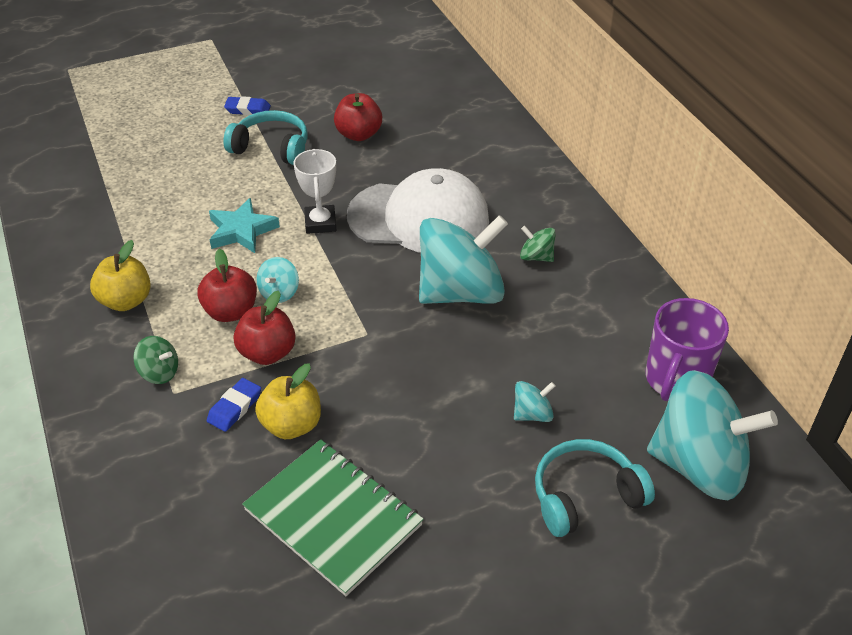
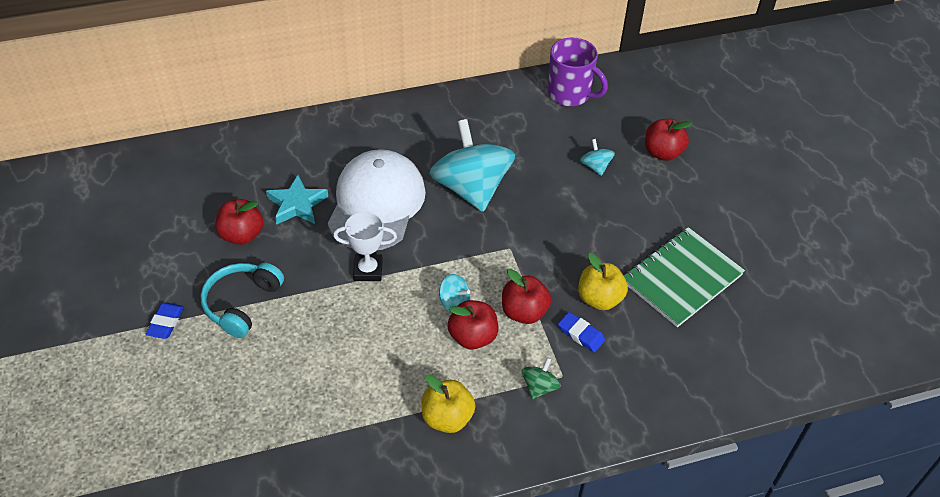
camera: 85 degrees left, 5 degrees up
(241, 231) = (366, 329): turquoise star -> turquoise star (297, 204)
(536, 257) = (439, 141): green spinning top -> none
(585, 496) = (662, 153): turquoise headphones -> red apple
(699, 465) = (639, 99): turquoise spinning top -> none

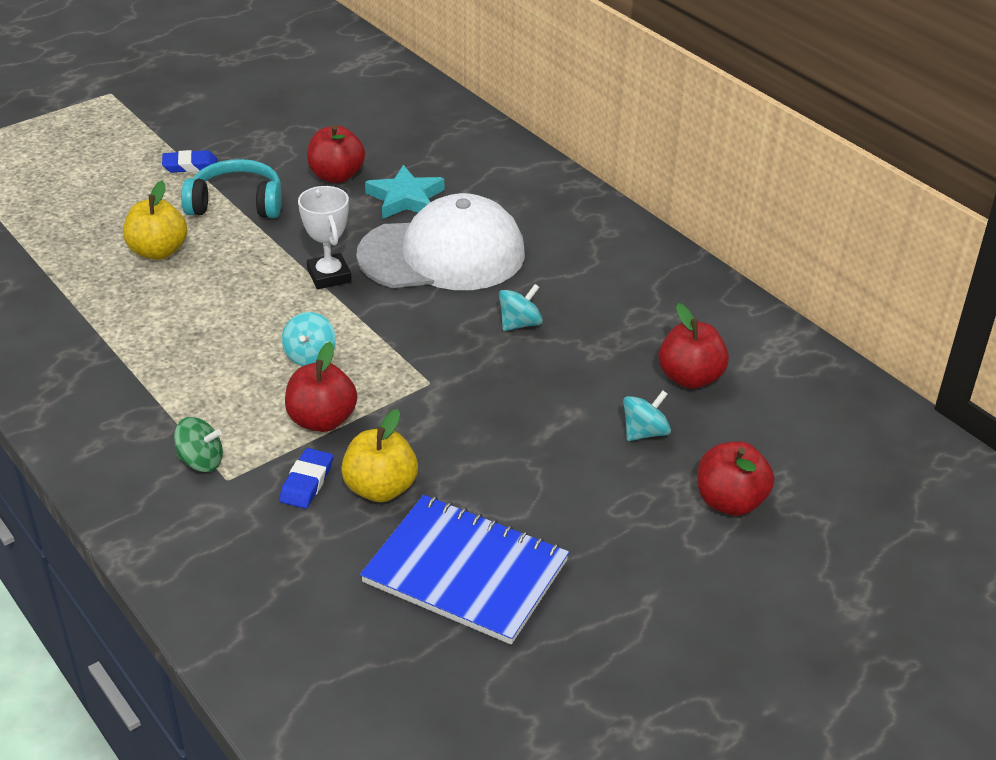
camera: 70 degrees right, 10 degrees down
(447, 418) = (127, 392): yellow apple -> yellow apple (158, 251)
(471, 188) = (520, 324): turquoise spinning top -> turquoise spinning top, size x0.42
(473, 337) = (260, 384): red apple -> red apple (690, 378)
(570, 94) = (784, 374): purple mug -> none
(681, 278) = (465, 571): green notebook -> blue notebook

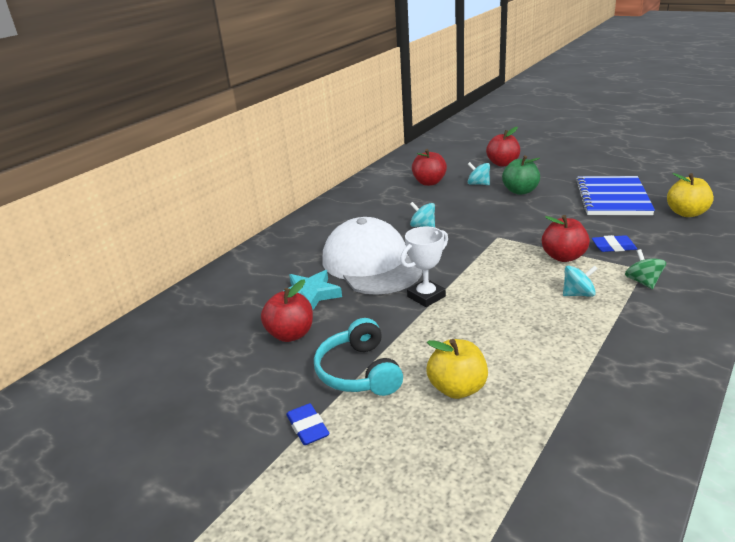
camera: 105 degrees left, 10 degrees down
(310, 356) = (514, 277): turquoise spinning top -> turquoise spinning top (578, 294)
(380, 488) = (591, 228): yellow apple -> yellow apple (686, 213)
(577, 470) = (520, 191): none -> green apple

